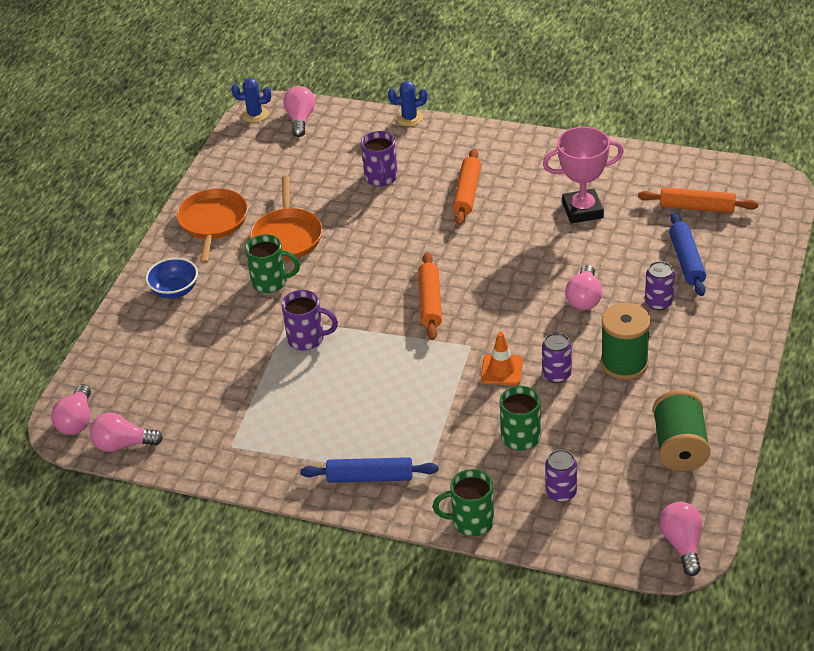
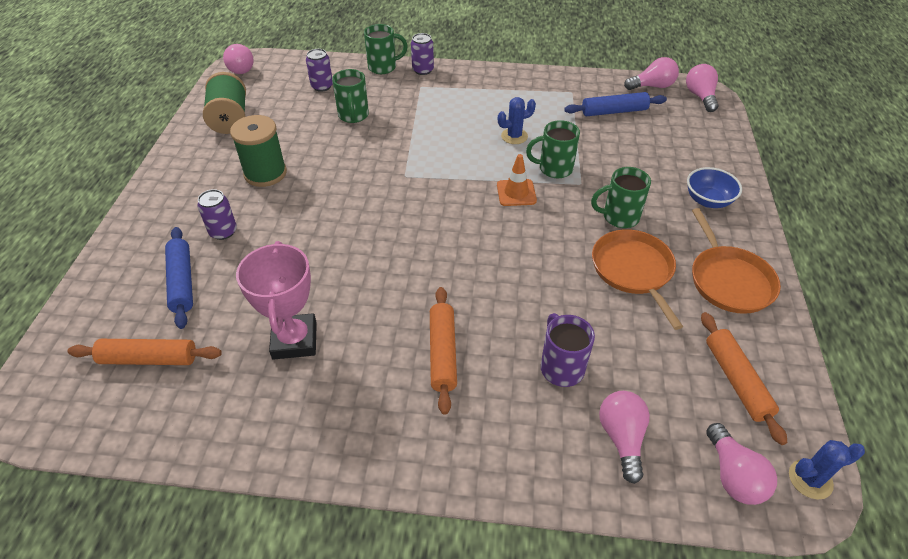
camera: 165 degrees right, 5 degrees up
(307, 339) = (554, 169): purple mug -> green mug
(370, 477) = (460, 83): blue rolling pin -> blue rolling pin (614, 111)
(409, 118) = (565, 497): blue cactus -> blue cactus (514, 136)
(430, 302) = (452, 211): orange rolling pin -> orange rolling pin (736, 380)
(501, 370) = (374, 159): orange traffic cone -> orange traffic cone (516, 193)
(556, 374) = (325, 160): purple can -> purple can (423, 70)
(582, 210) = (295, 340): pink trophy -> pink trophy turned 75 degrees counterclockwise
(584, 298) = (298, 229): pink light bulb -> pink light bulb (621, 438)

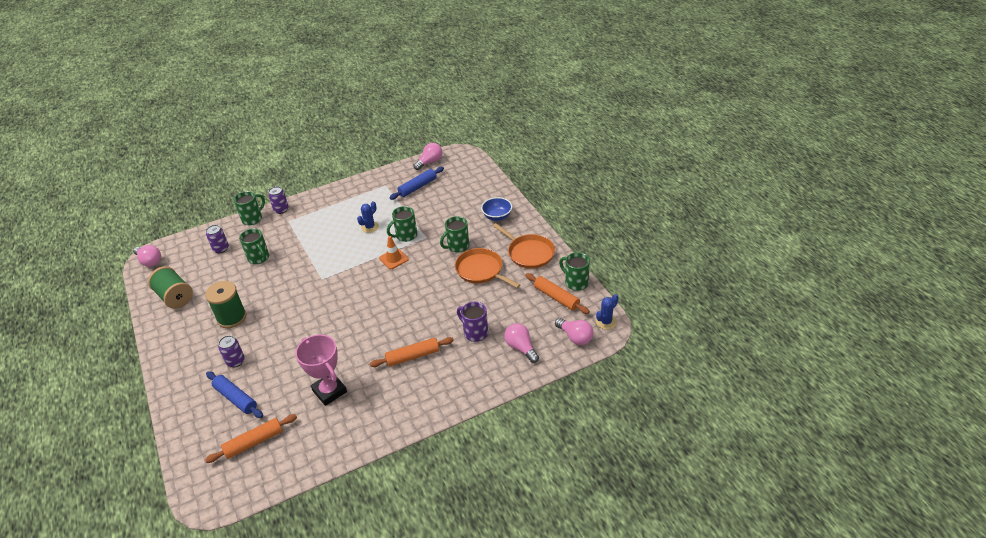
camera: 30 degrees left, 5 degrees down
(443, 353) = (413, 356): orange rolling pin -> orange rolling pin turned 75 degrees counterclockwise
(700, 96) = (460, 157): pink light bulb -> none
(787, 372) = (575, 282): none -> green mug

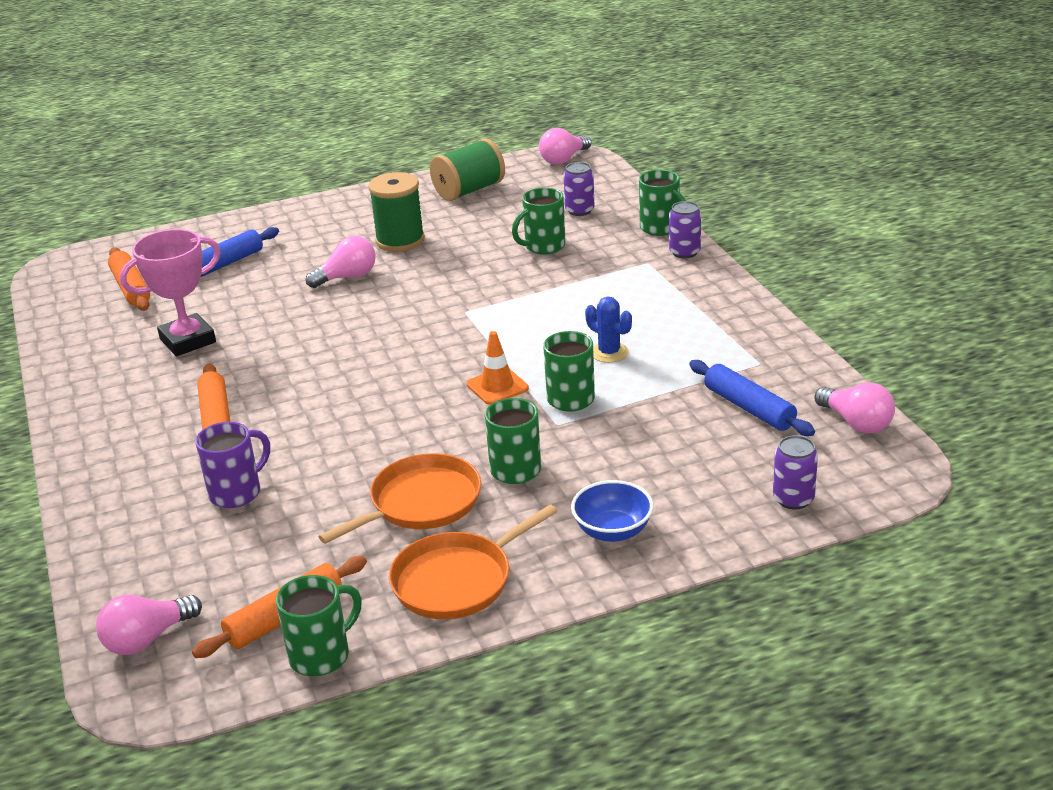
camera: 95 degrees right, 10 degrees down
(235, 361) = (300, 255): purple can -> purple can (793, 499)
(521, 348) = (162, 554): pink light bulb -> pink light bulb (347, 277)
(606, 322) = (166, 697): blue cactus -> none

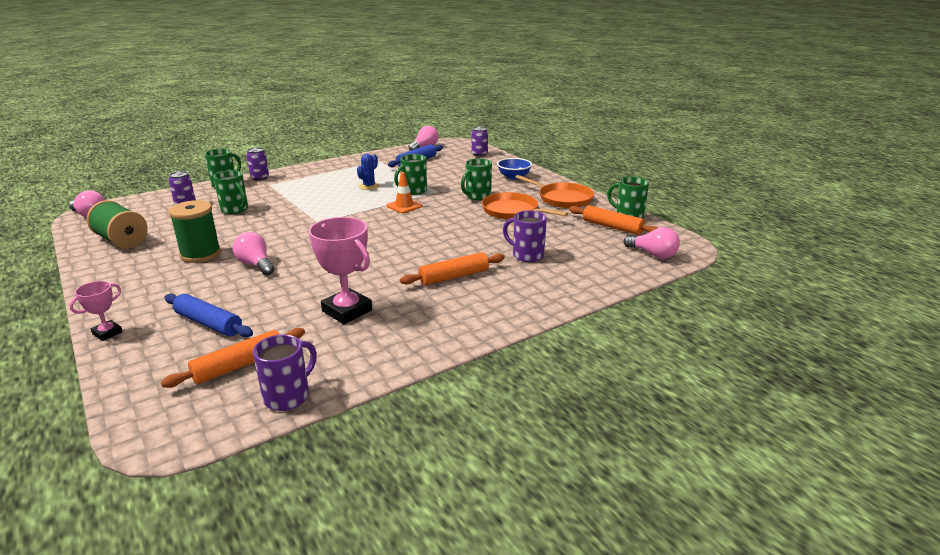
camera: 105 degrees left, 5 degrees down
(59, 315) = (288, 396): none -> purple mug
(244, 219) = (107, 333): none -> pink trophy

